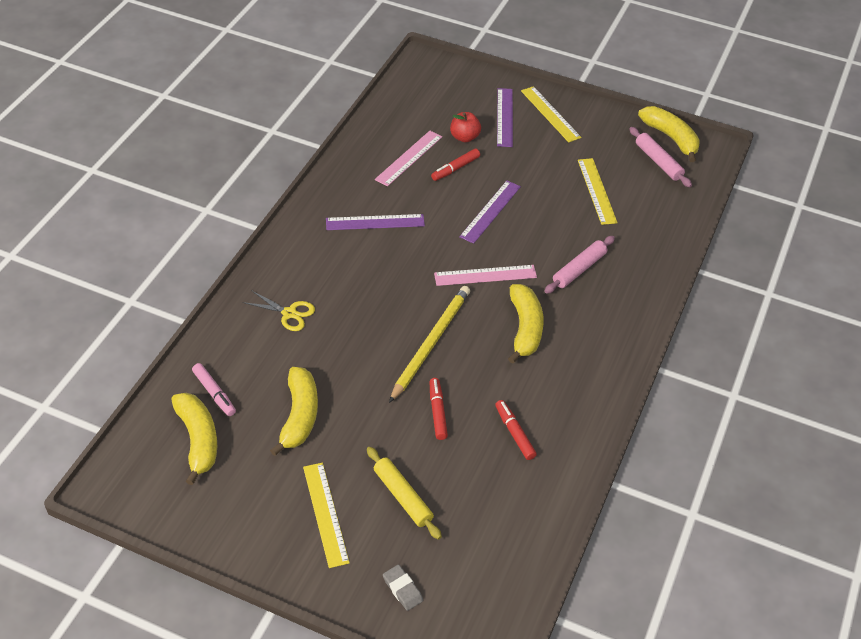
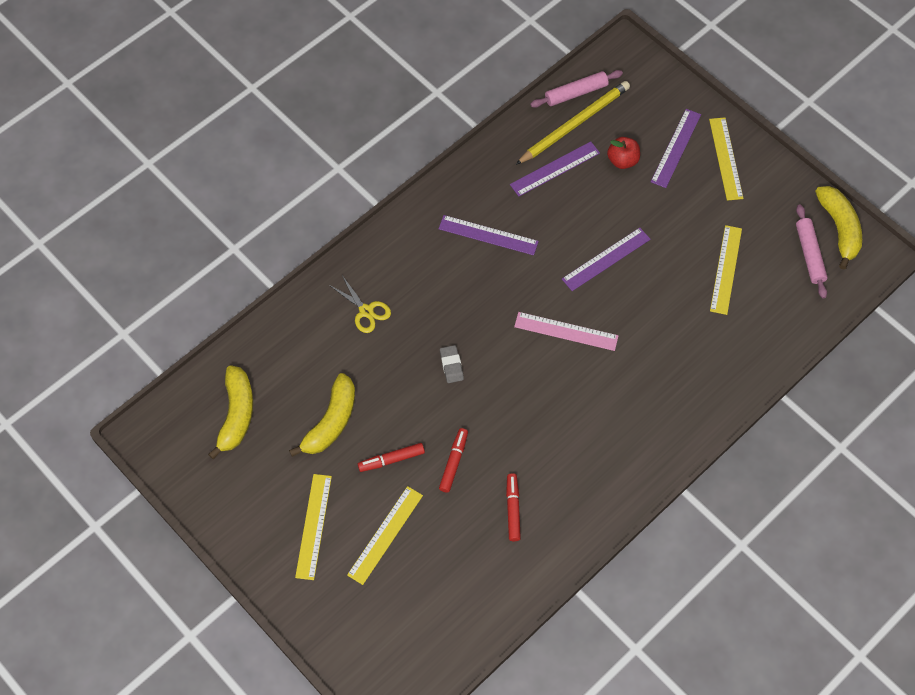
camera: 25 degrees right, 15 degrees up
(214, 393) = (268, 372): pink marker -> none
(402, 497) = (385, 535): yellow rolling pin -> yellow ruler
(402, 589) = (347, 621): grey eraser -> grey eraser (451, 365)
(408, 158) = (555, 169): pink ruler -> purple ruler
(431, 343) = (480, 388): yellow pencil -> yellow pencil (574, 124)
(455, 168) = (595, 196): red marker -> red marker (391, 460)
(525, 328) = (575, 403): yellow banana -> none
(579, 269) = (661, 355): pink rolling pin -> pink rolling pin (576, 93)

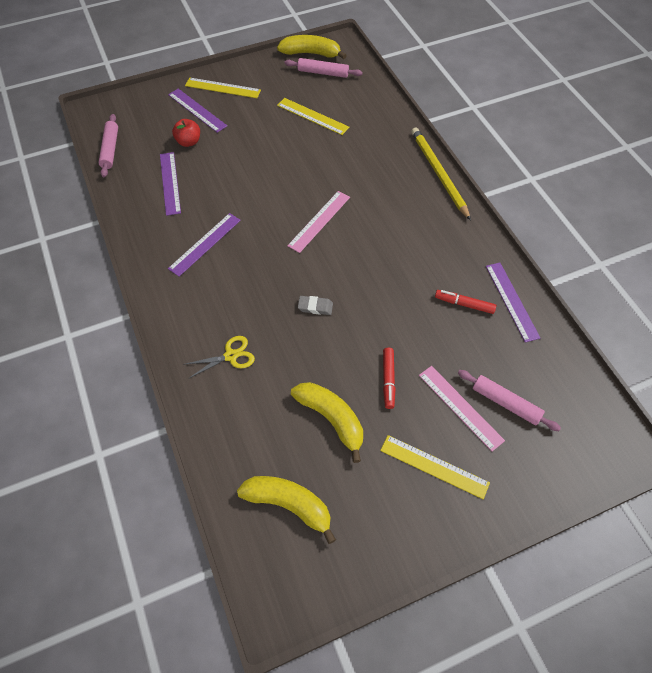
camera: 70 degrees left, 5 degrees down
(385, 535) = (460, 407): yellow ruler -> pink ruler
(405, 577) = (505, 403): none -> pink rolling pin
(454, 462) = (407, 333): red marker -> none
(574, 124) = (137, 159): yellow pencil -> yellow pencil (438, 173)
(606, 259) = (268, 177): purple ruler -> purple ruler (512, 301)

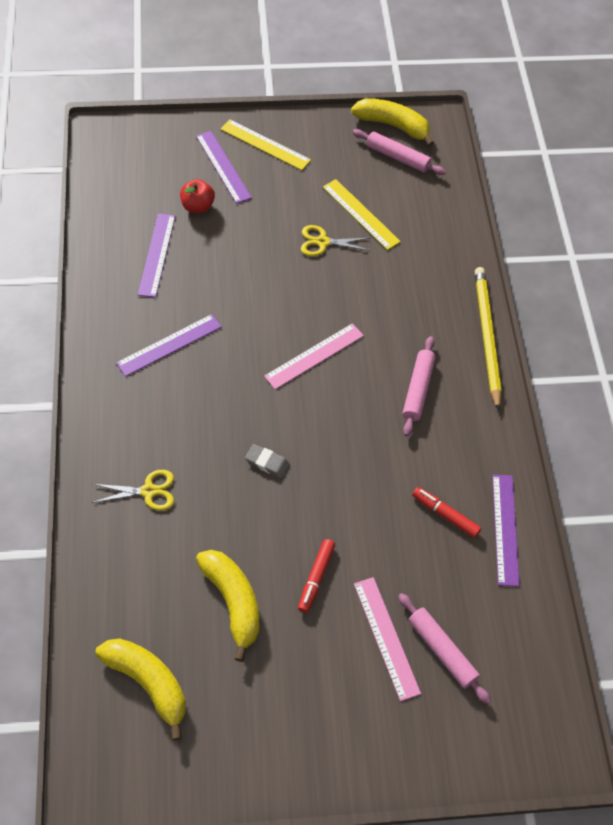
camera: 15 degrees right, 0 degrees up
(110, 149) = (103, 190): pink rolling pin -> pink rolling pin (418, 389)
(292, 142) = (322, 242): none -> yellow scissors
(434, 466) = (326, 696): yellow ruler -> none

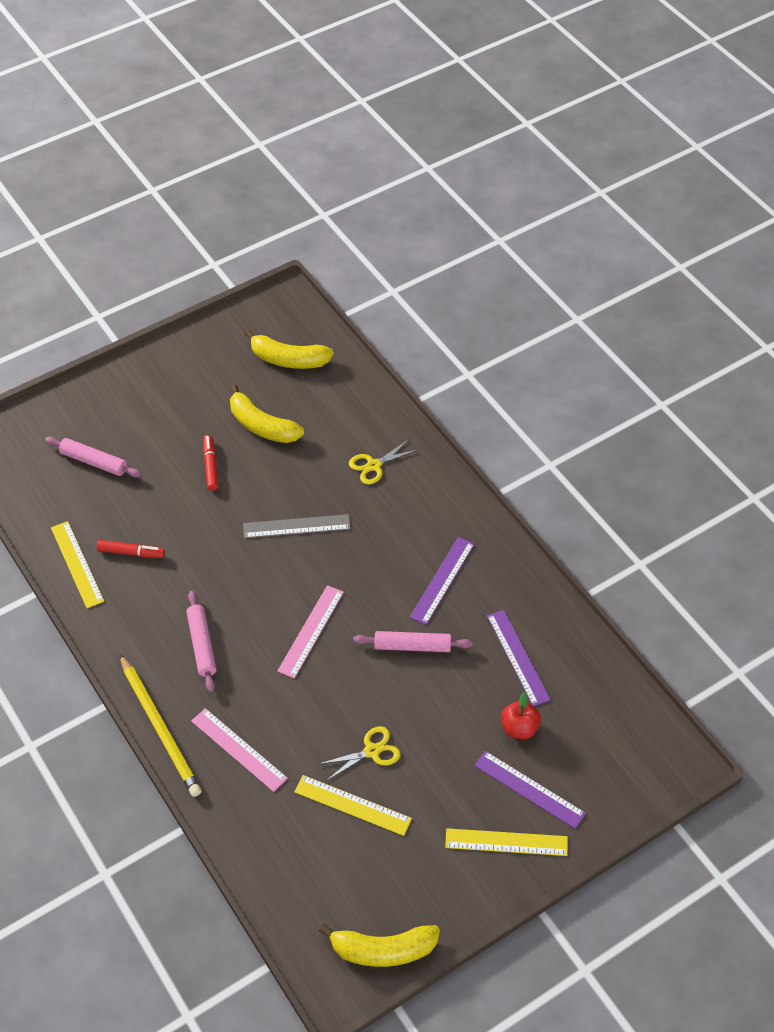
camera: 155 degrees right, 5 degrees down
(267, 462) = (296, 526): grey eraser -> grey ruler
(386, 637) = (138, 452): pink ruler -> pink ruler (238, 749)
(397, 157) = (353, 904): pink rolling pin -> pink rolling pin (412, 646)
(505, 529) = (77, 564): purple ruler -> yellow ruler

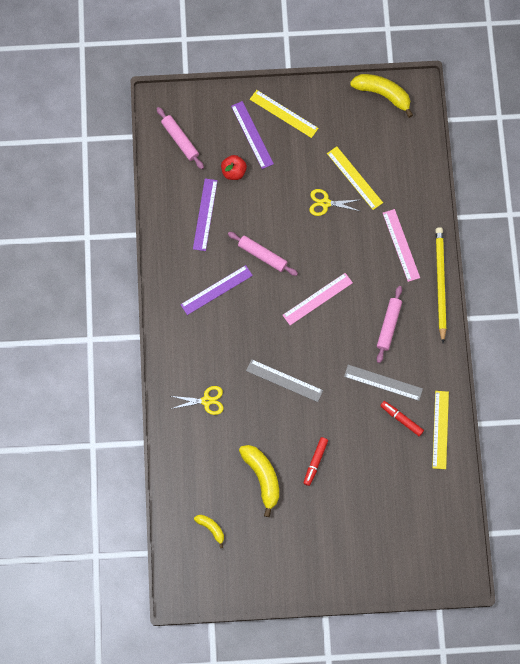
camera: 150 degrees left, 20 degrees up
(94, 461) = (393, 510): pink rolling pin -> pink rolling pin (180, 140)
(174, 580) = (383, 382): none -> grey ruler
(288, 359) = (211, 528): yellow banana -> yellow banana, size x0.54

